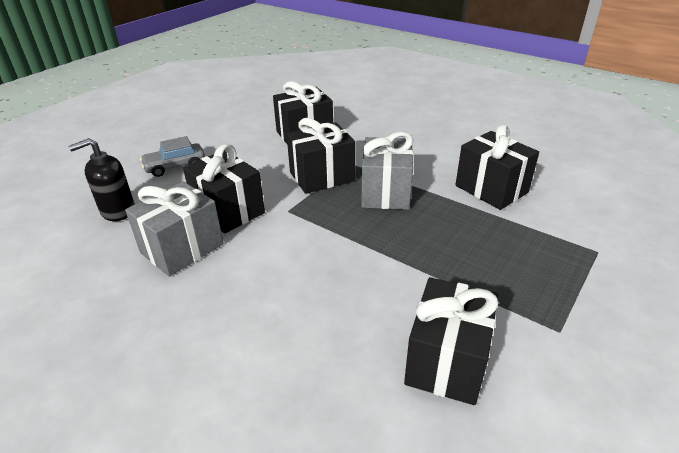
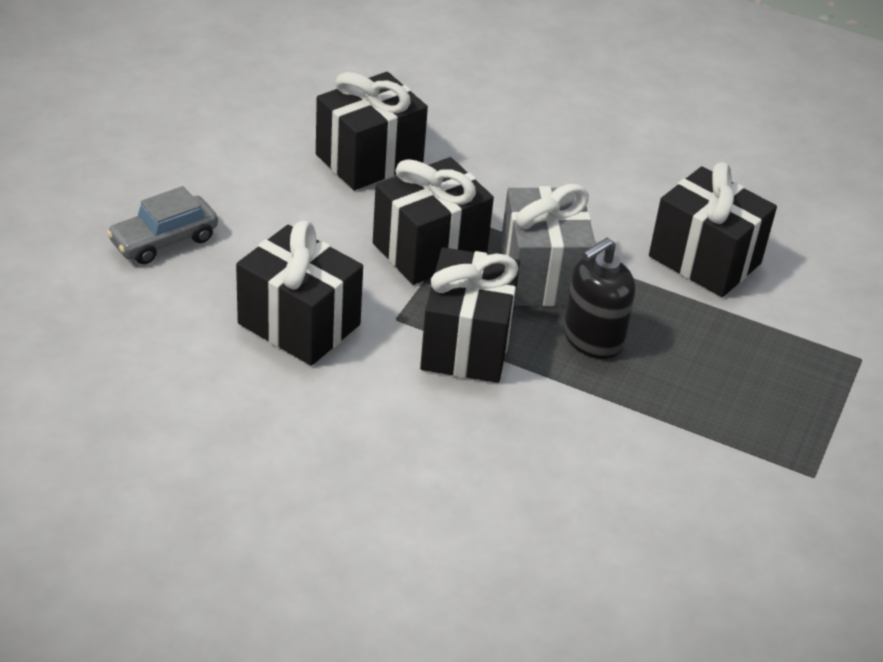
camera: 15 degrees left, 5 degrees up
(117, 210) = (111, 335): black soap dispenser -> black soap dispenser (592, 339)
(182, 248) = (255, 395): grey gift -> none
(447, 361) = (679, 526): black gift -> black gift (467, 344)

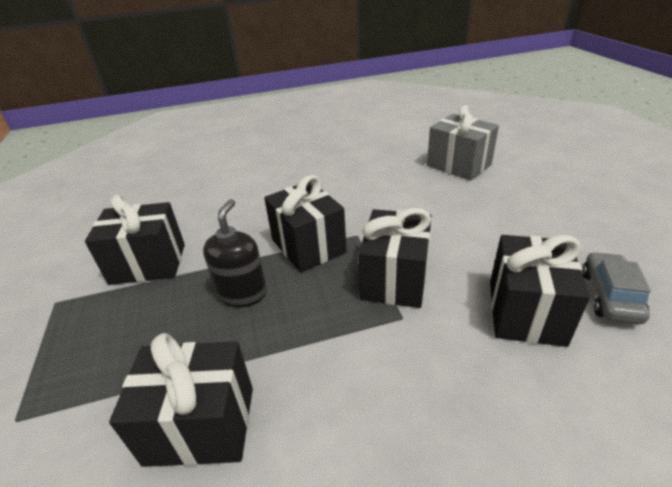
camera: 145 degrees right, 5 degrees down
(164, 240) = (502, 197): grey car -> grey car (609, 296)
(299, 324) = (391, 206): black gift -> black gift (148, 264)
(542, 275) = (312, 312): grey gift -> grey gift (458, 165)

